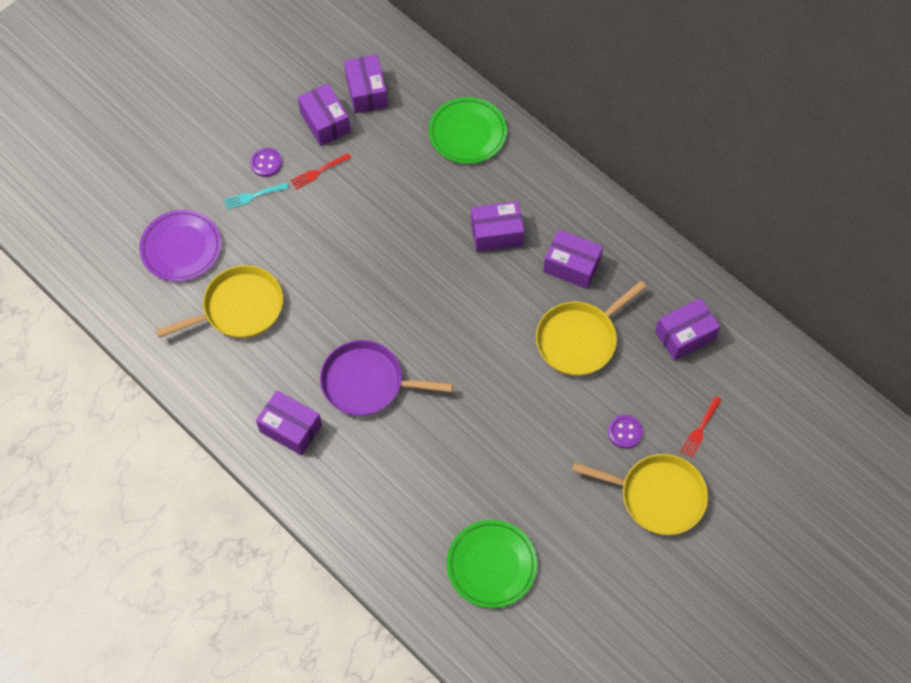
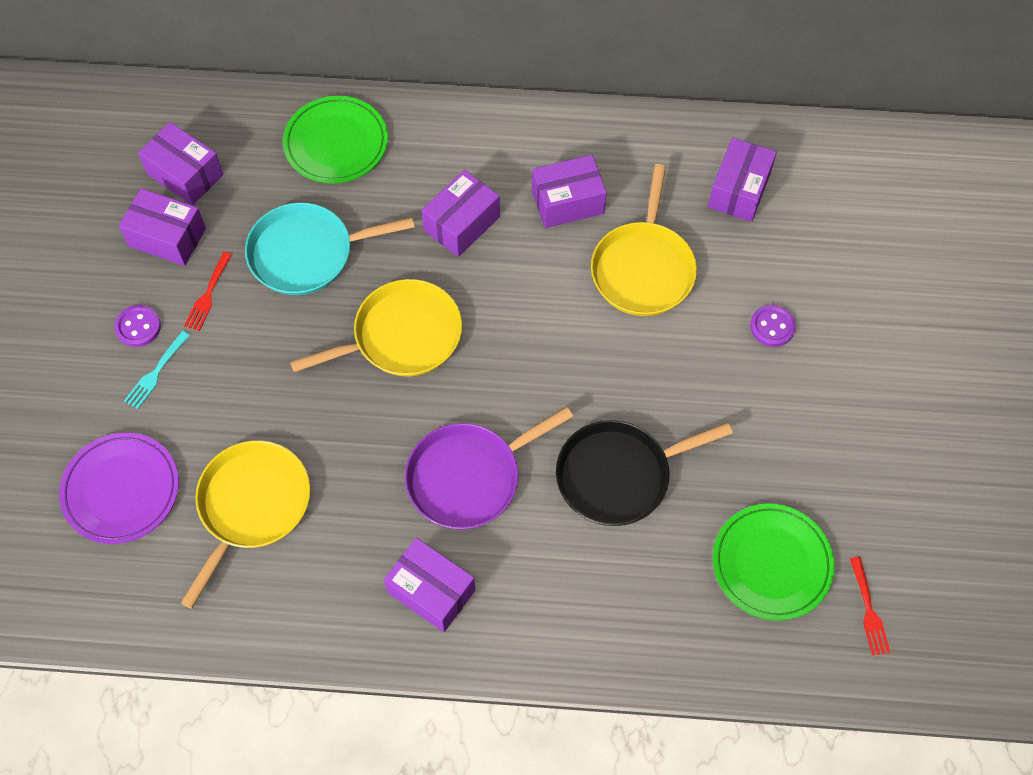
camera: 40 degrees left, 0 degrees up
(291, 428) = (431, 591): purple box -> purple box turned 45 degrees clockwise
(393, 187) = (307, 253): none -> turquoise pan
(451, 447) = (619, 475): none -> black pan
(657, 496) = (860, 365): yellow pan -> yellow pan (401, 336)
(700, 429) = (837, 269): red fork -> red fork (868, 610)

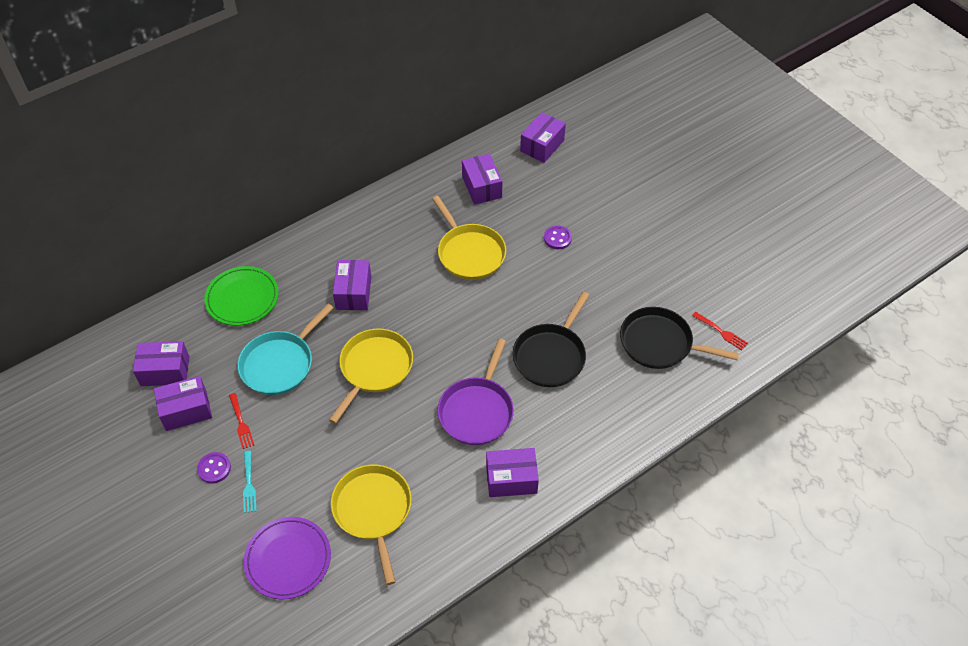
camera: 40 degrees left, 10 degrees down
(567, 202) = (400, 246): purple box -> purple box (542, 146)
(771, 563) = (660, 343): green plate -> black pan

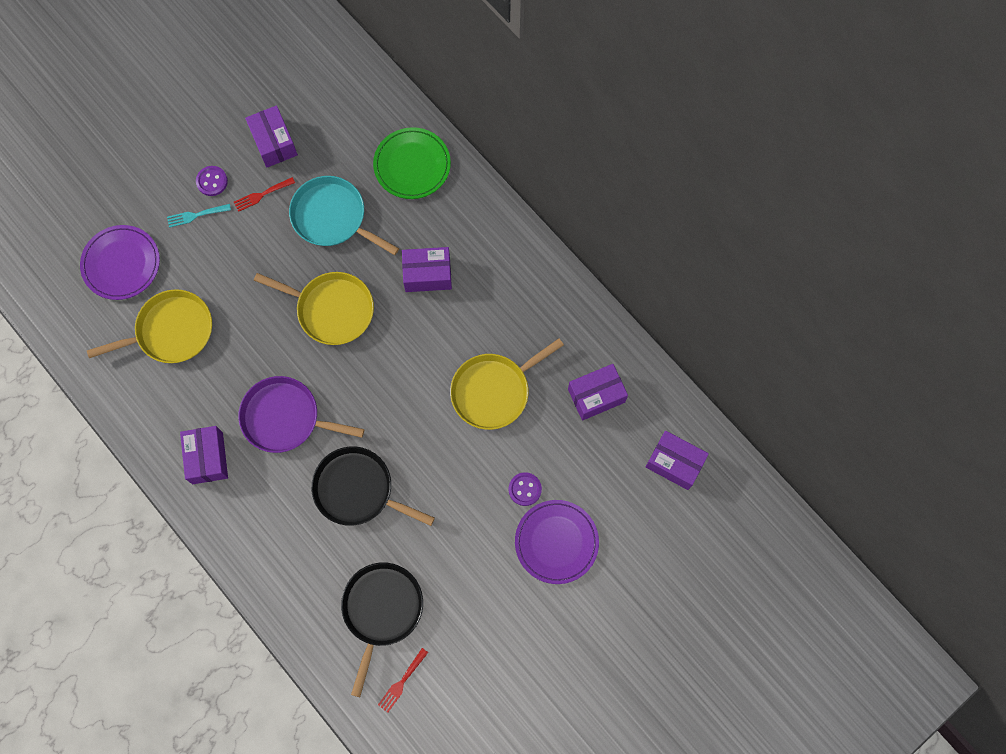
camera: 85 degrees right, 20 degrees up
(165, 371) = (318, 113): purple box -> none
(603, 221) = (556, 542): none -> purple plate

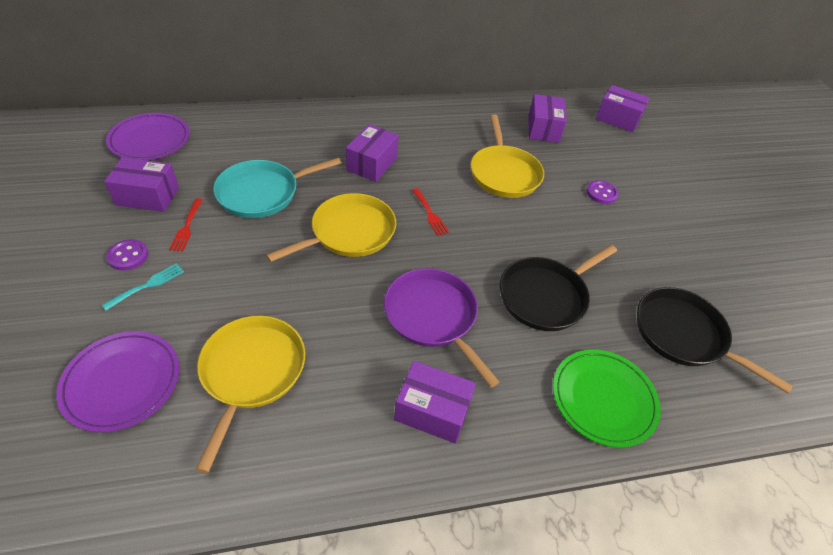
camera: 65 degrees left, 25 degrees down
(196, 215) = (147, 285): turquoise fork -> turquoise fork turned 150 degrees counterclockwise
(285, 418) = (433, 317): purple pan -> purple pan turned 105 degrees clockwise
(402, 682) = (768, 354): red fork -> red fork (429, 213)
(412, 165) = (269, 131): green plate -> green plate (603, 399)
(556, 542) = (657, 196): purple plate -> purple plate (150, 140)
(674, 463) = (617, 119): purple box -> purple box turned 60 degrees clockwise

